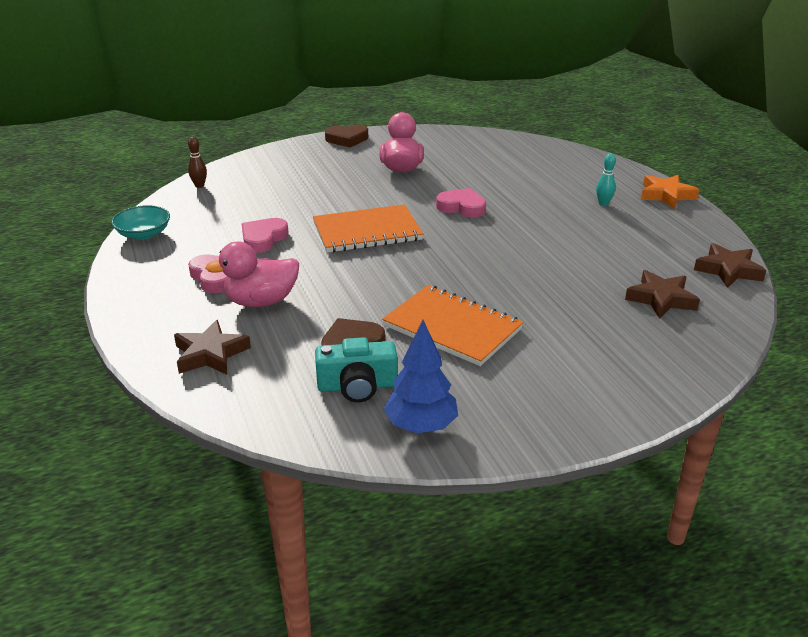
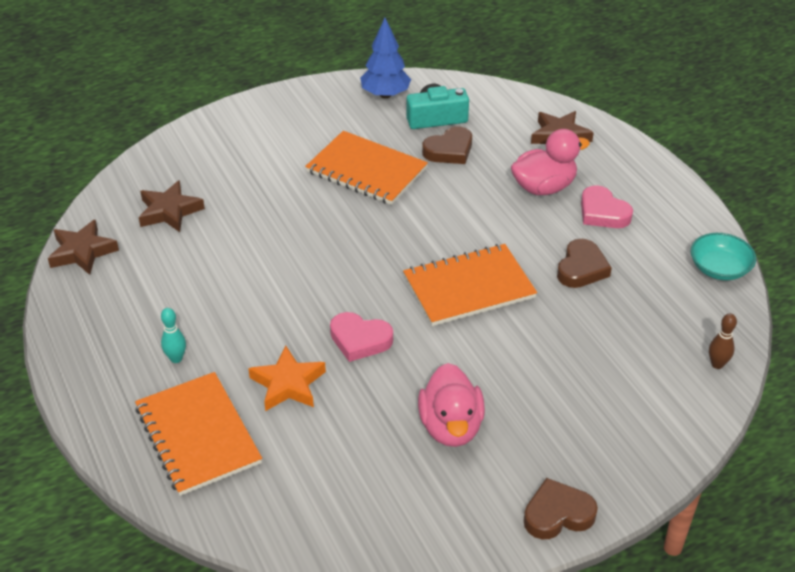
camera: 175 degrees right, 10 degrees up
(263, 239) = (581, 268): pink heart -> brown heart
(572, 171) = (197, 435): none -> orange notebook
(666, 195) = (84, 383): orange star -> orange star (288, 384)

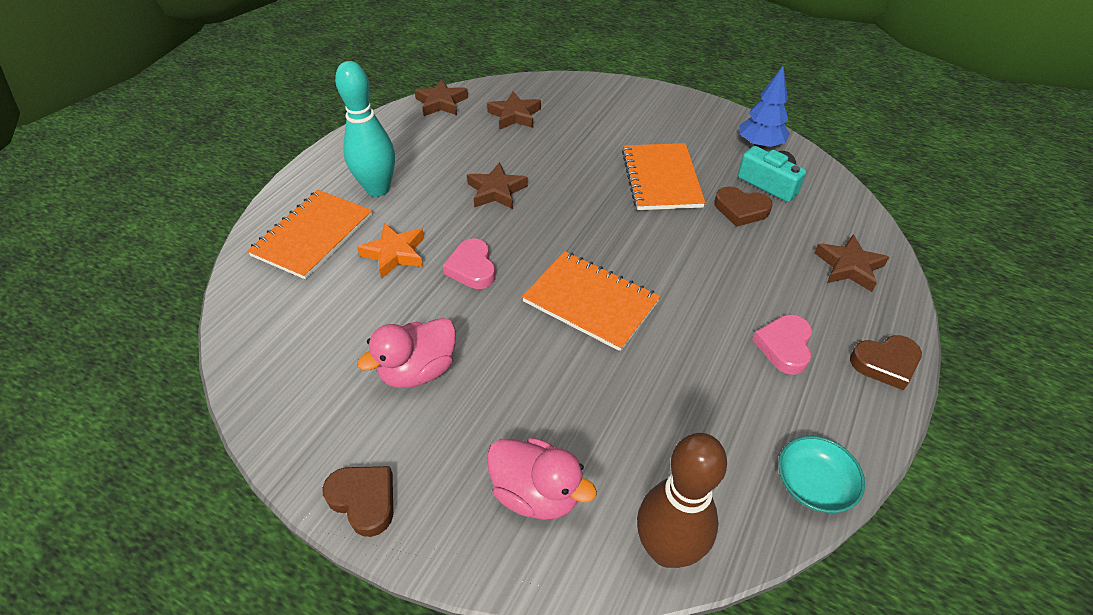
camera: 55 degrees right, 5 degrees up
(176, 358) = (378, 189): turquoise bowling pin -> turquoise bowling pin, size x2.39
(272, 277) = (496, 191): none -> brown star
(544, 187) = (768, 289): pink duck -> pink duck (536, 493)
(581, 268) = (692, 367): brown heart -> brown heart (885, 363)
(717, 364) = (667, 549): brown bowling pin -> brown bowling pin, size x2.39

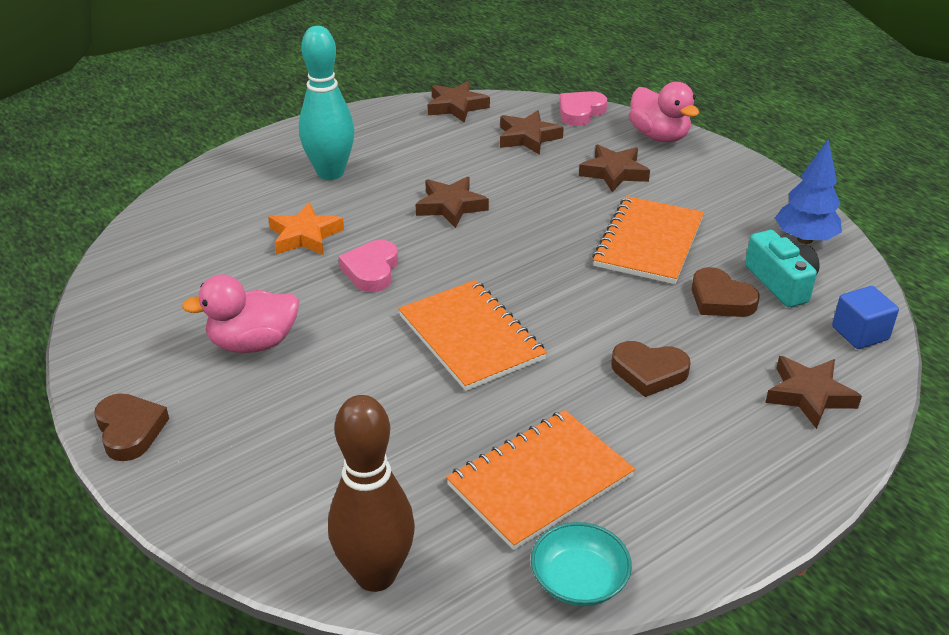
camera: 25 degrees right, 10 degrees down
(313, 235) = (239, 198): orange notebook -> orange notebook (540, 481)
(536, 493) = (287, 482): pink duck -> pink duck (659, 136)
(597, 128) = (614, 172): none -> brown star
(784, 346) = (657, 446): pink heart -> pink heart (580, 112)
(844, 207) = (860, 333): none -> blue cube
(885, 363) = (768, 503): brown heart -> brown heart (649, 372)

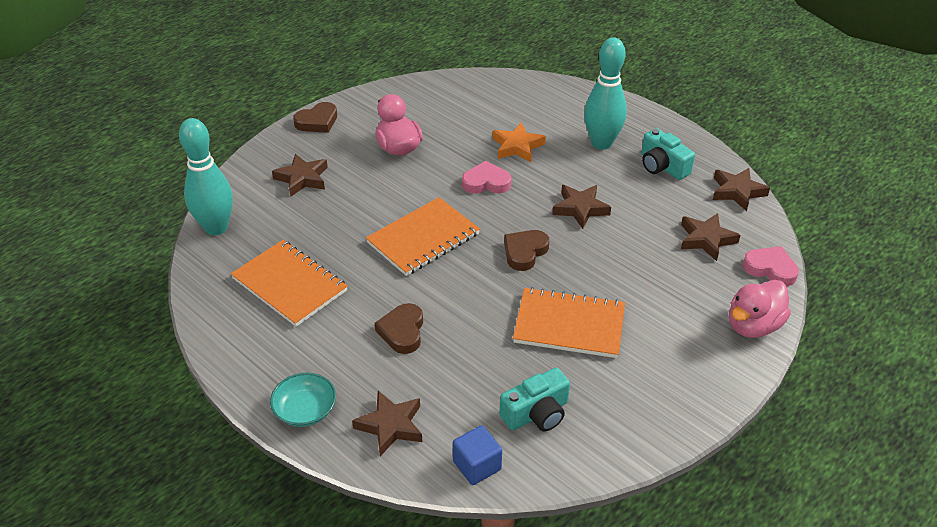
camera: 80 degrees right, 5 degrees up
(375, 575) = (216, 228): brown bowling pin -> turquoise bowling pin
(394, 141) = (662, 166): none -> turquoise camera
(579, 580) = (211, 308): turquoise bowl -> turquoise bowl (305, 410)
(614, 172) = (672, 298): brown star -> brown star (302, 178)
(720, 299) = (501, 372): brown heart -> brown heart (524, 252)
(804, 239) = (611, 433): blue tree -> none

